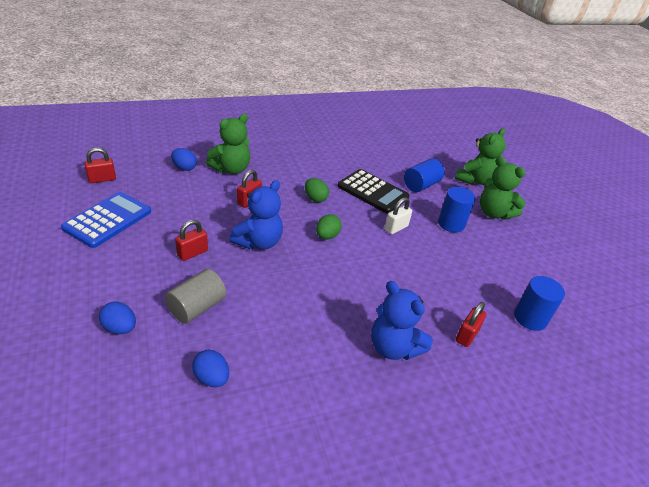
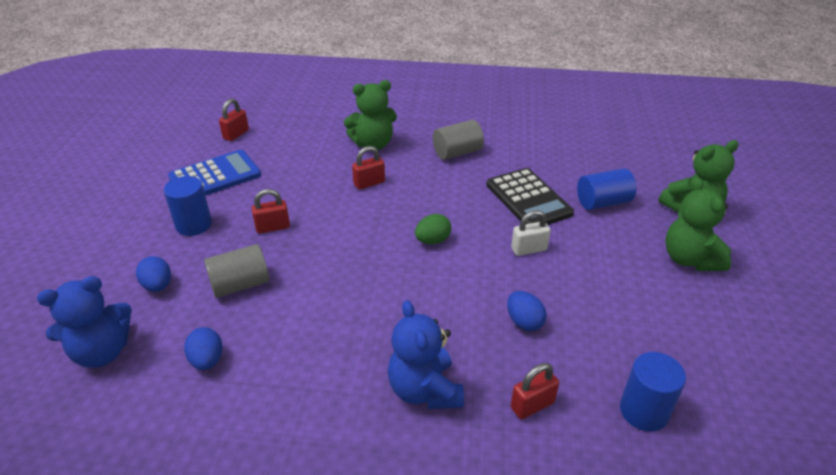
camera: 30 degrees right, 0 degrees up
(102, 179) = (236, 134): red padlock -> red padlock turned 60 degrees counterclockwise
(184, 168) = (324, 135): blue egg -> blue egg (524, 322)
(259, 242) = (349, 231): blue teddy bear -> blue teddy bear (102, 352)
(301, 165) = (457, 152): none -> grey cylinder
(315, 198) = (448, 194): green egg -> none
(451, 224) = (611, 260): blue cylinder -> blue cylinder (194, 225)

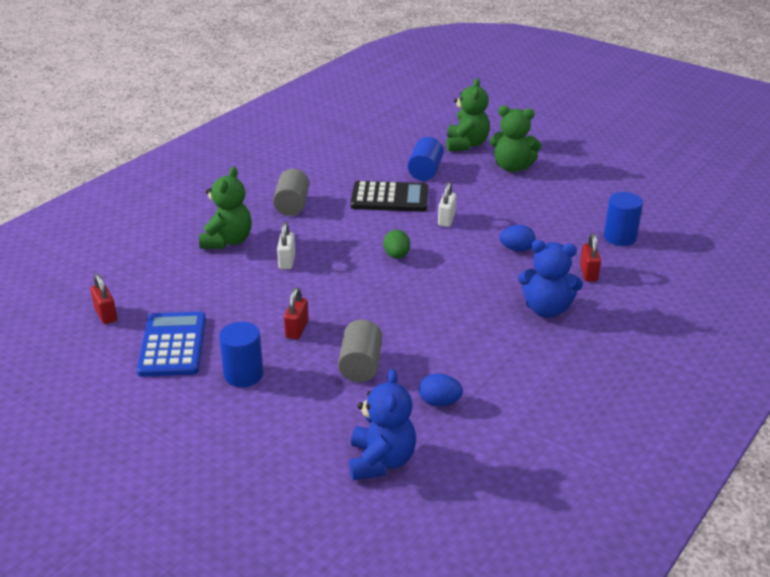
camera: 60 degrees left, 5 degrees down
(158, 286) = (318, 413): blue egg -> none
(369, 183) = (287, 261): red padlock -> white padlock

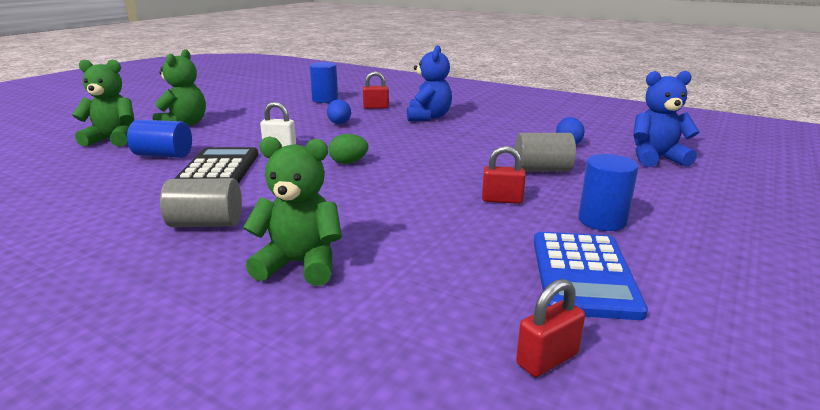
camera: 95 degrees left, 10 degrees down
(173, 345) = (583, 274): blue calculator -> blue calculator turned 75 degrees counterclockwise
(287, 261) = (360, 216): white padlock -> none

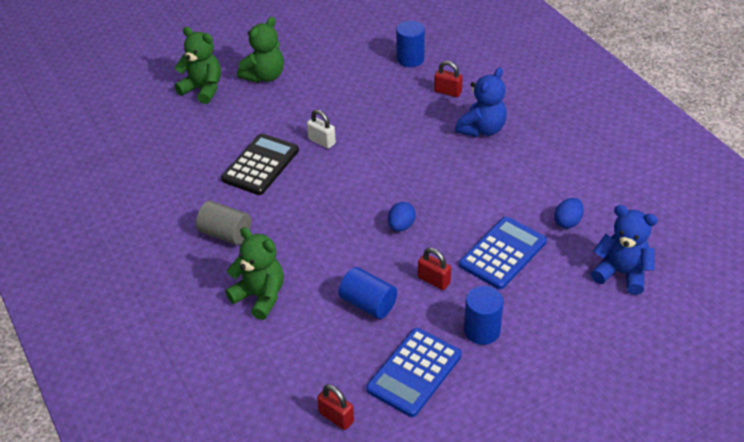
camera: 30 degrees right, 20 degrees up
(164, 155) = (230, 129): blue cylinder -> blue cylinder (368, 304)
(339, 124) = (392, 117): blue egg -> blue egg (401, 226)
(348, 162) = (359, 188): green egg -> none
(542, 170) = (503, 253): grey cylinder -> blue calculator
(547, 359) = (336, 417): red padlock -> red padlock turned 45 degrees clockwise

